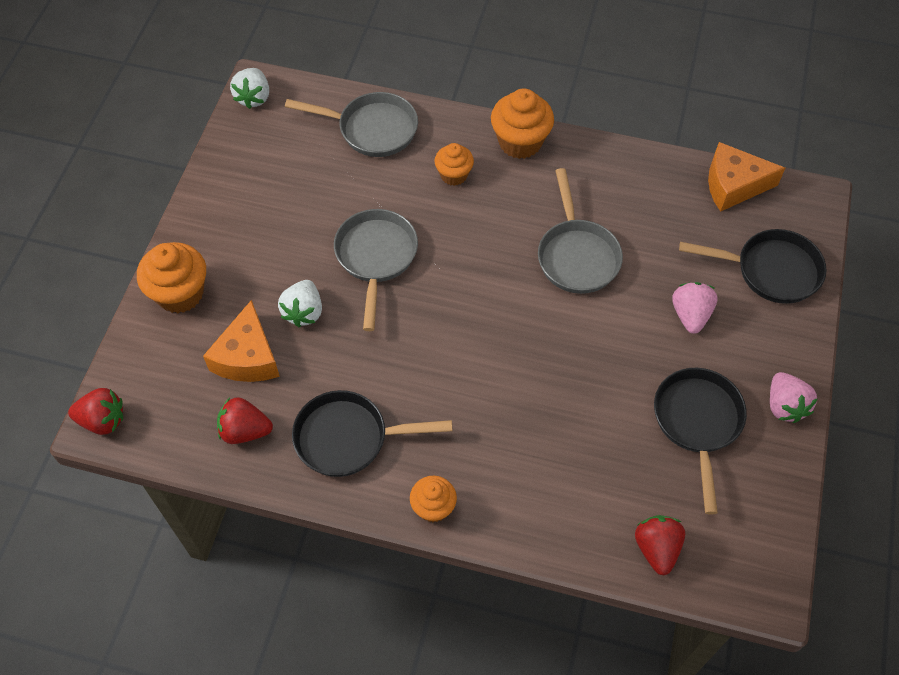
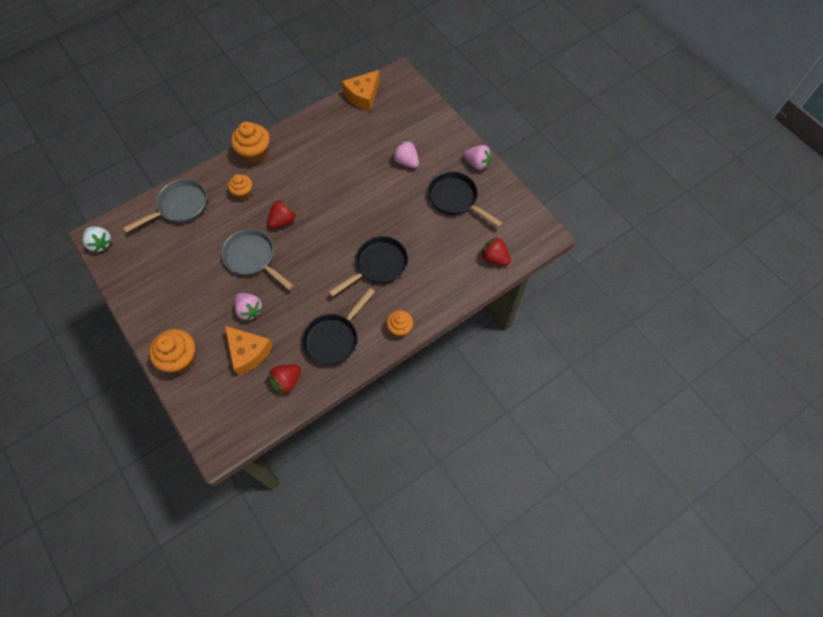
camera: 50 degrees left, 5 degrees up
(103, 420) = (216, 445): red strawberry -> red strawberry (283, 221)
(304, 312) = (249, 310): white strawberry -> pink strawberry
(577, 255) = (336, 179): grey pan -> none
(770, 270) = (415, 117): black pan -> black pan (378, 266)

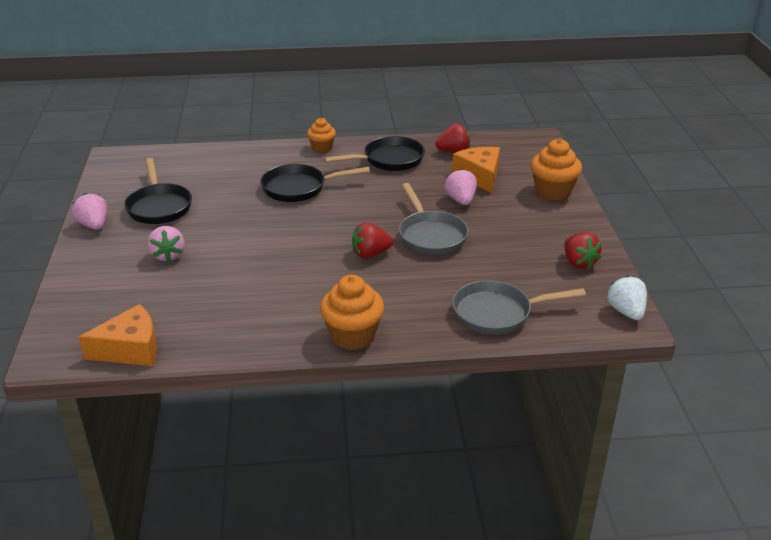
camera: 150 degrees left, 30 degrees down
(243, 193) = (401, 297): orange cupcake -> none
(494, 258) = (182, 158): red strawberry -> red strawberry (579, 262)

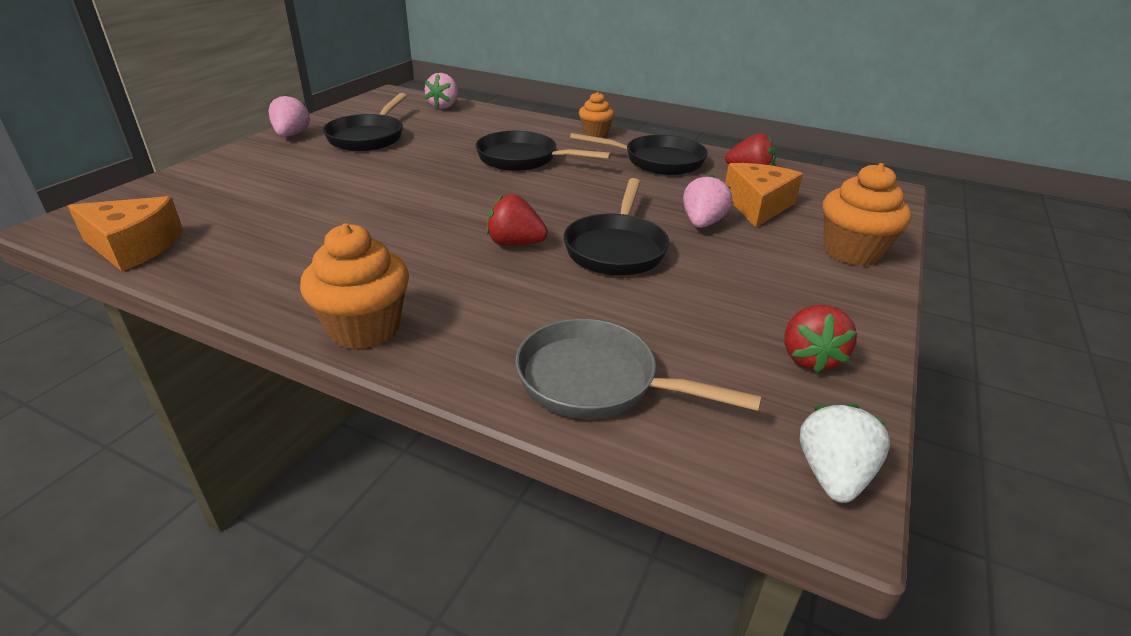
camera: 30 degrees right, 0 degrees up
(168, 255) = (310, 177): pink strawberry -> pink strawberry (444, 106)
(430, 235) = (616, 248): grey pan -> black pan

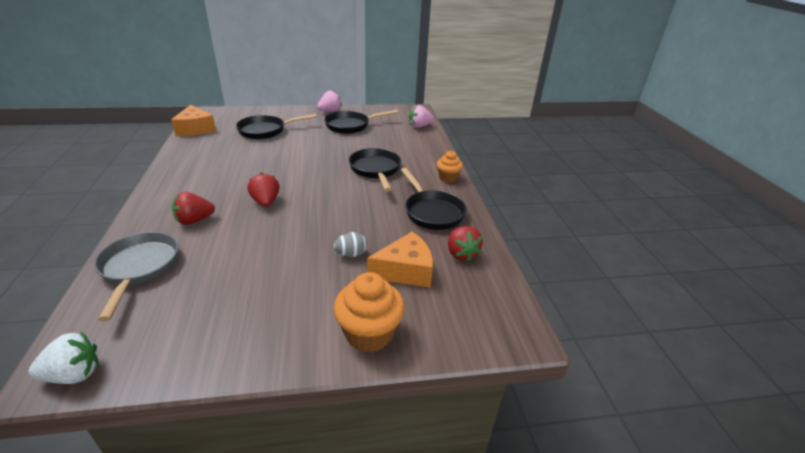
camera: 55 degrees right, 0 degrees up
(364, 328) = (158, 195): orange cupcake -> none
(616, 248) = (287, 233): black pan -> black pan (266, 131)
(702, 223) = (351, 254): pink strawberry -> grey egg
(810, 358) = (197, 341): red strawberry -> red strawberry (194, 220)

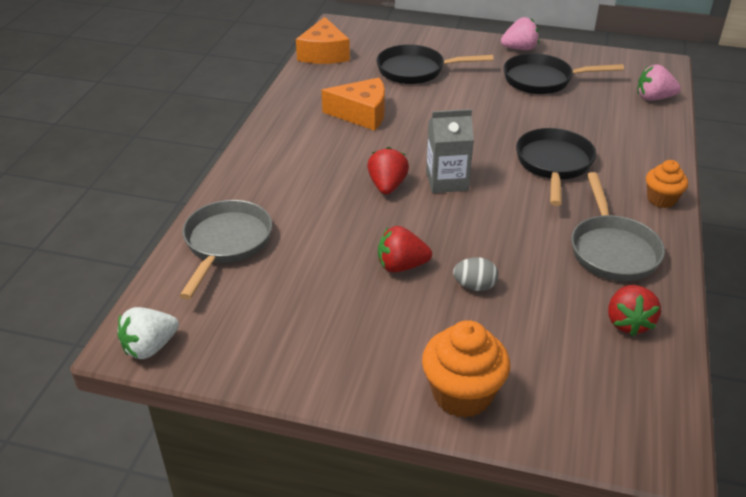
camera: 25 degrees right, 5 degrees up
(74, 374) = (150, 347): white strawberry -> white strawberry turned 135 degrees clockwise
(194, 220) = (296, 194): red strawberry -> red strawberry (401, 266)
(308, 191) = (447, 181): none -> grey carton
(405, 271) = (539, 327): orange cheese -> orange cheese (361, 114)
(432, 212) = (612, 249): black pan -> grey pan

